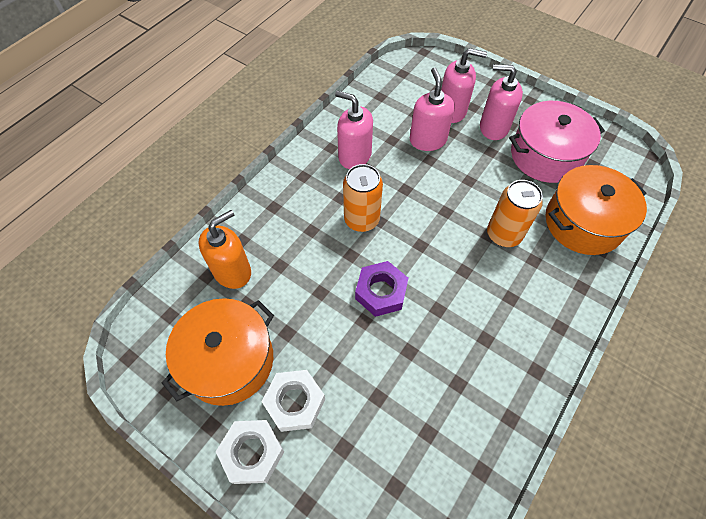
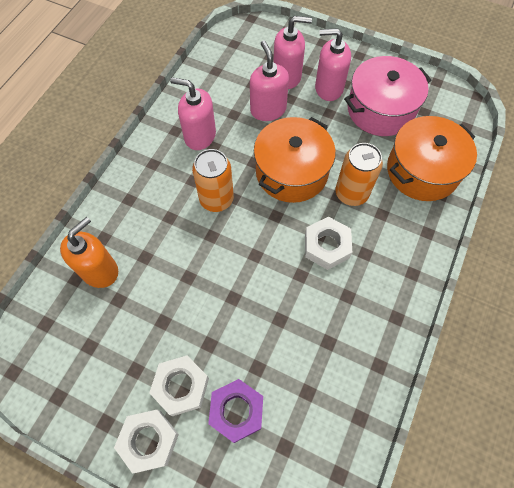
camera: 10 degrees left, 5 degrees up
(228, 360) = (111, 358): orange pot -> orange pot (291, 172)
(381, 292) = (245, 267): purple nut -> purple nut (236, 411)
(470, 284) = (326, 246): none -> white nut

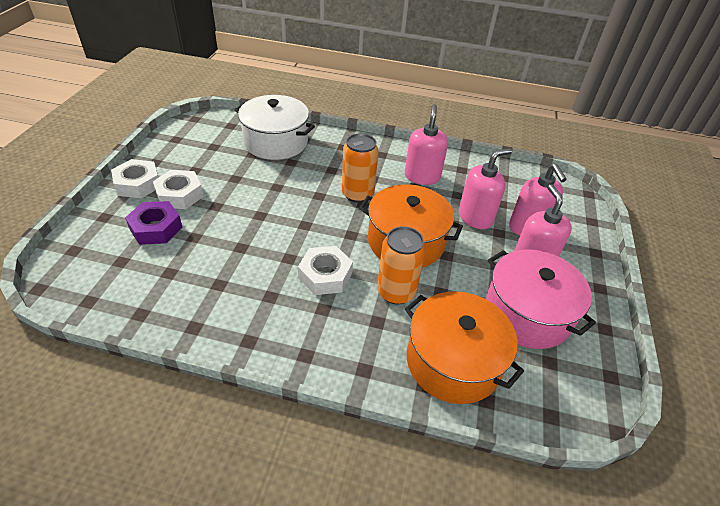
camera: 75 degrees right, 20 degrees down
(99, 270) = (276, 142): orange soap dispenser -> white pot

